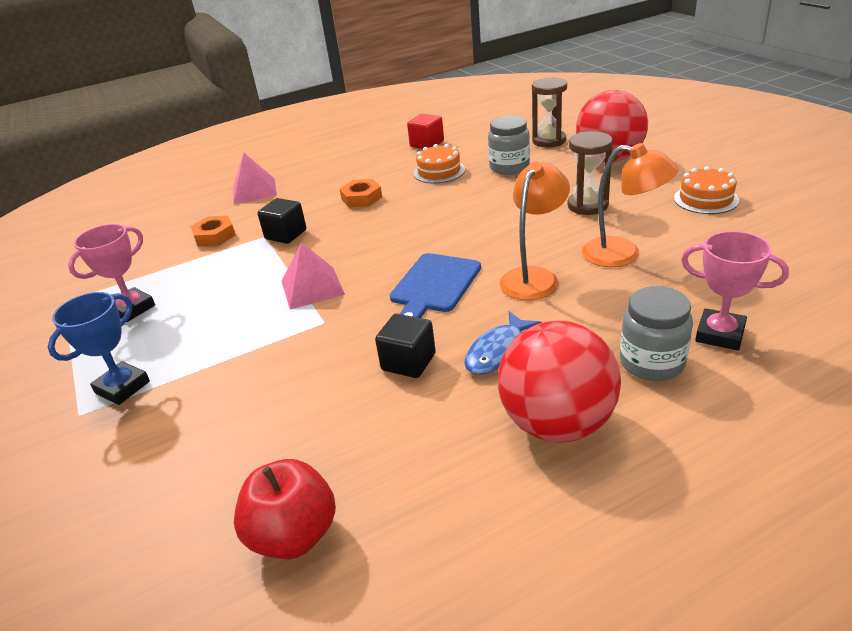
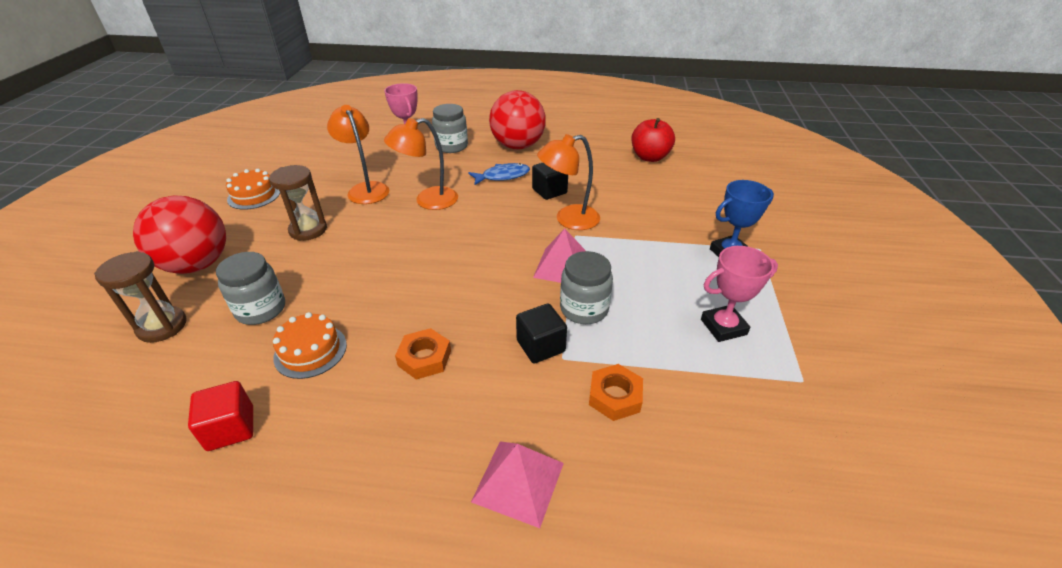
camera: 150 degrees left, 5 degrees up
(267, 267) = (584, 309): none -> grey jar
(347, 335) = (568, 219): none -> orange lamp
(434, 285) = (485, 225): blue cutting board -> none

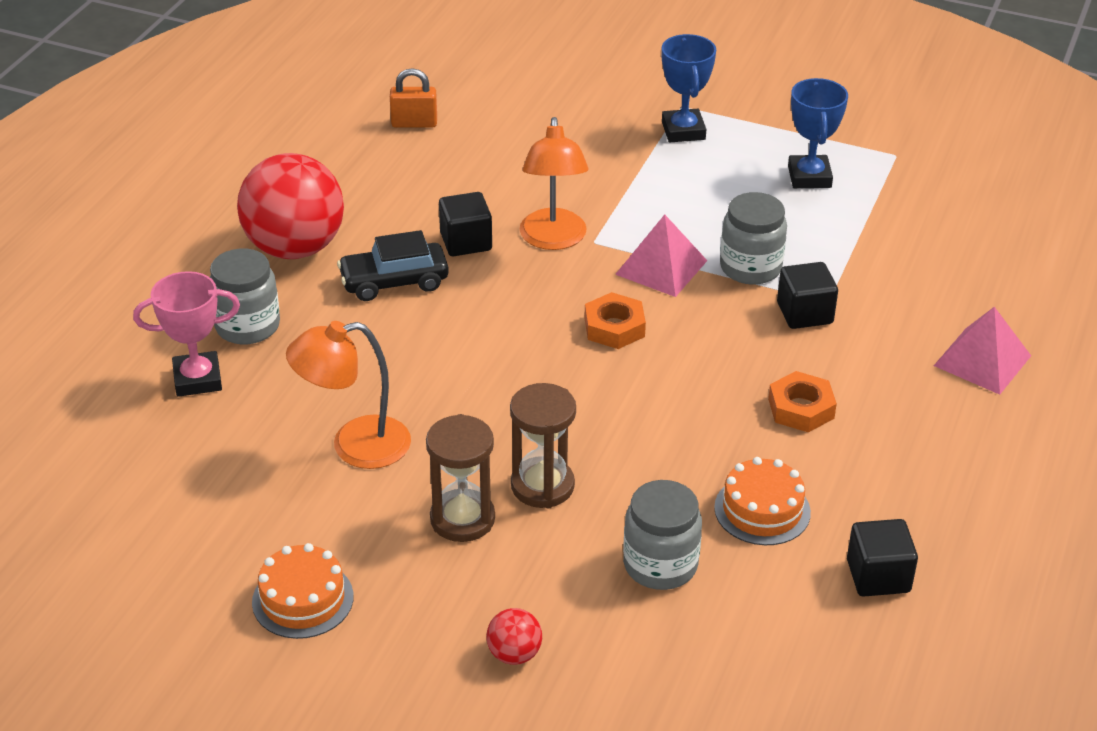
camera: 75 degrees left, 0 degrees up
(162, 326) = (667, 673): brown hourglass -> brown hourglass (542, 486)
(197, 265) = (514, 654): red ball -> red ball, size x0.42
(231, 428) = (878, 576): red cube -> black cube
(428, 201) = (433, 373): orange lamp -> none
(502, 176) = (394, 282): blue fish -> black car
(615, 396) = (890, 276): orange nut -> orange nut (614, 327)
(650, 157) = (414, 123): red apple -> orange padlock
(723, 327) = (809, 177): pink trophy -> blue trophy

